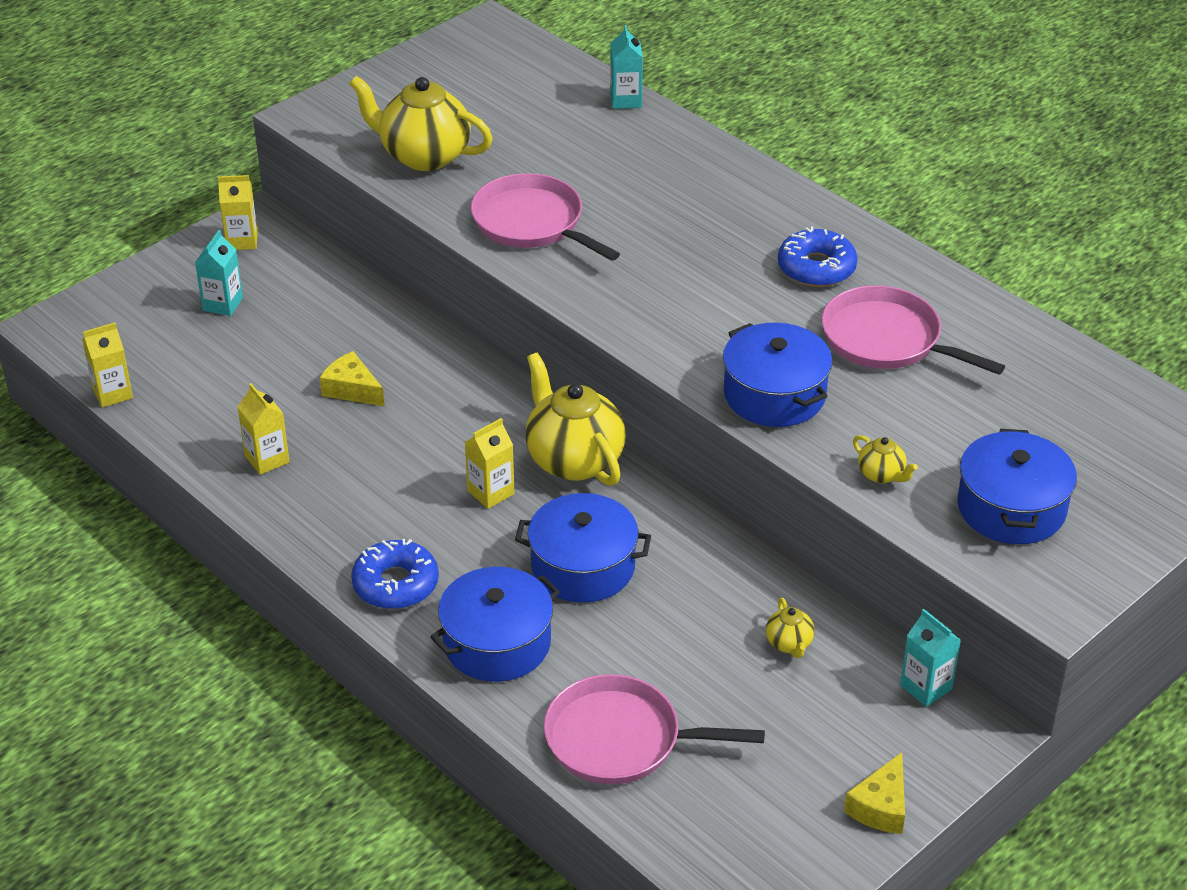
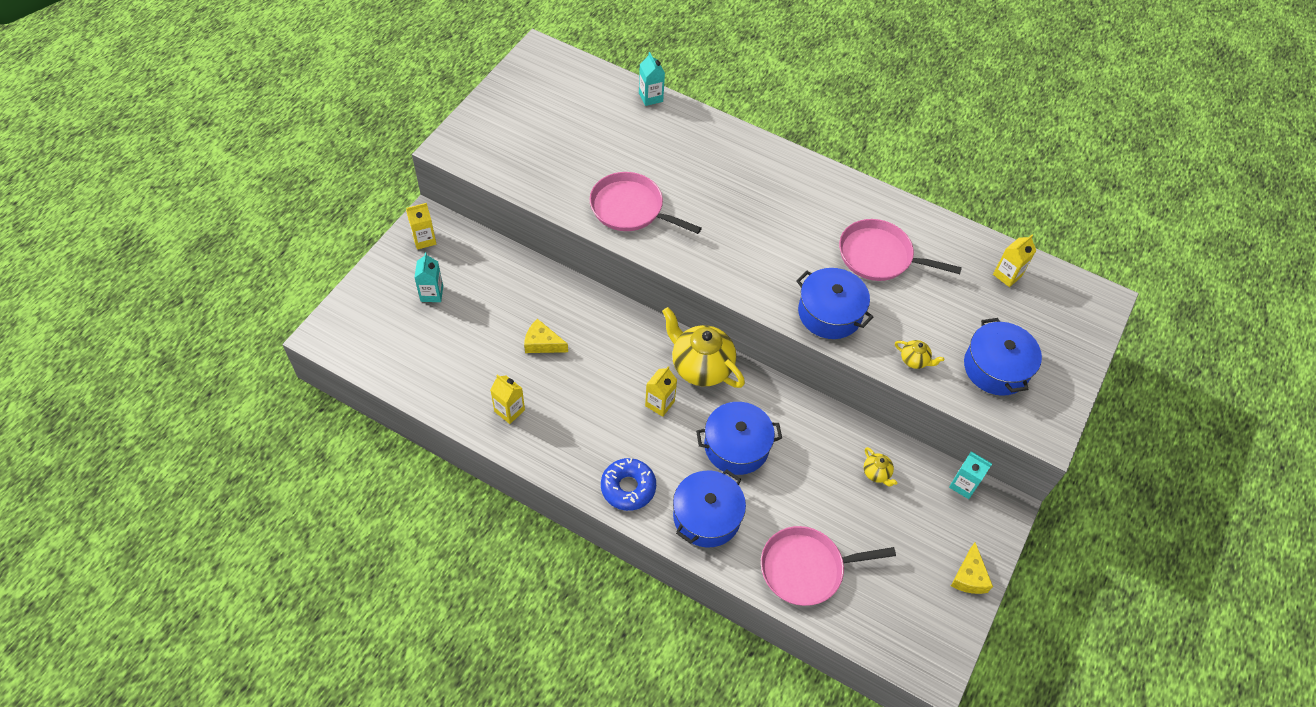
camera: 20 degrees left, 15 degrees up
(112, 393) = (387, 381): yellow carton -> yellow carton (1007, 275)
(424, 156) = (539, 167): yellow teapot -> none
(816, 268) = (817, 209): blue donut -> none

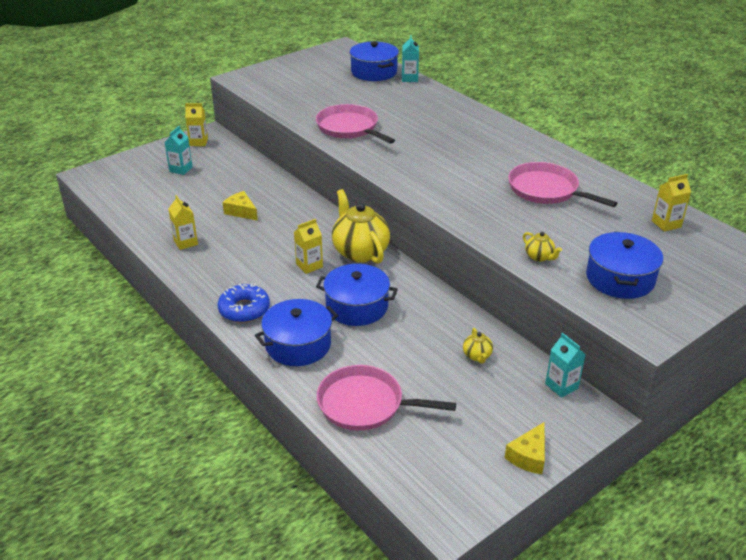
camera: 25 degrees right, 20 degrees down
(830, 313) = (477, 213): blue pot -> blue pot (374, 72)

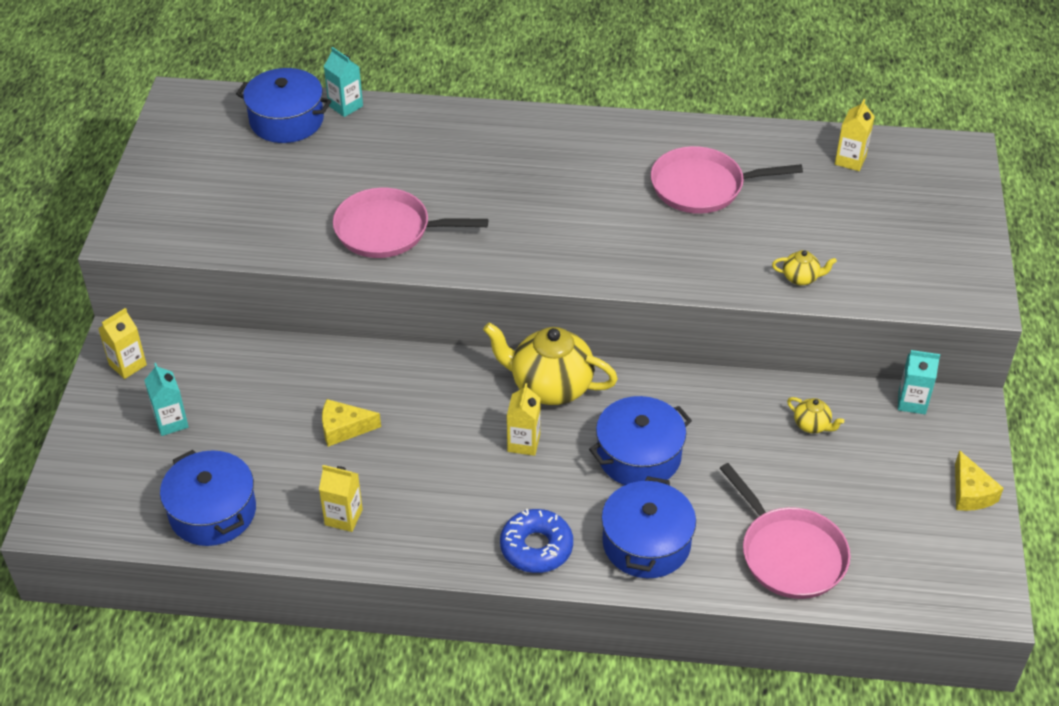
camera: 45 degrees left, 10 degrees up
(365, 404) = (789, 554): pink pan -> pink pan turned 90 degrees counterclockwise
(620, 279) = (891, 255): blue pot -> blue pot (213, 512)

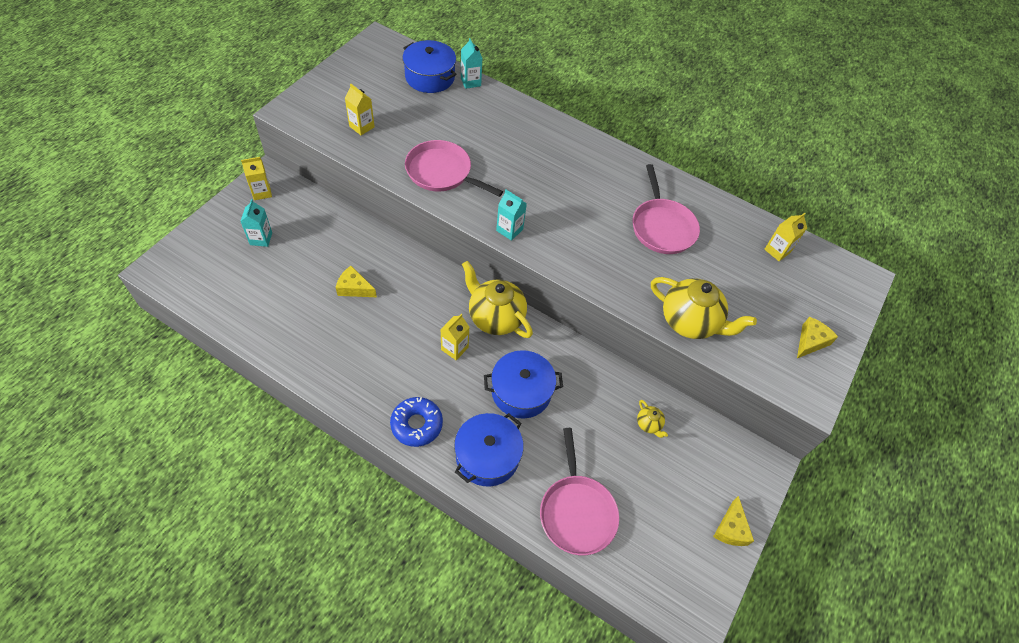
camera: 20 degrees right, 10 degrees up
(213, 512) = (245, 307): blue pot -> none
(343, 517) = (316, 346): yellow carton -> yellow carton (362, 127)
(702, 186) = (662, 227): pink pan -> pink pan turned 120 degrees counterclockwise
(801, 278) = (690, 322): yellow teapot -> yellow teapot, size x2.24
(912, 402) = (728, 440): turquoise carton -> turquoise carton (509, 230)
(945, 243) = (810, 341): none -> yellow cheese

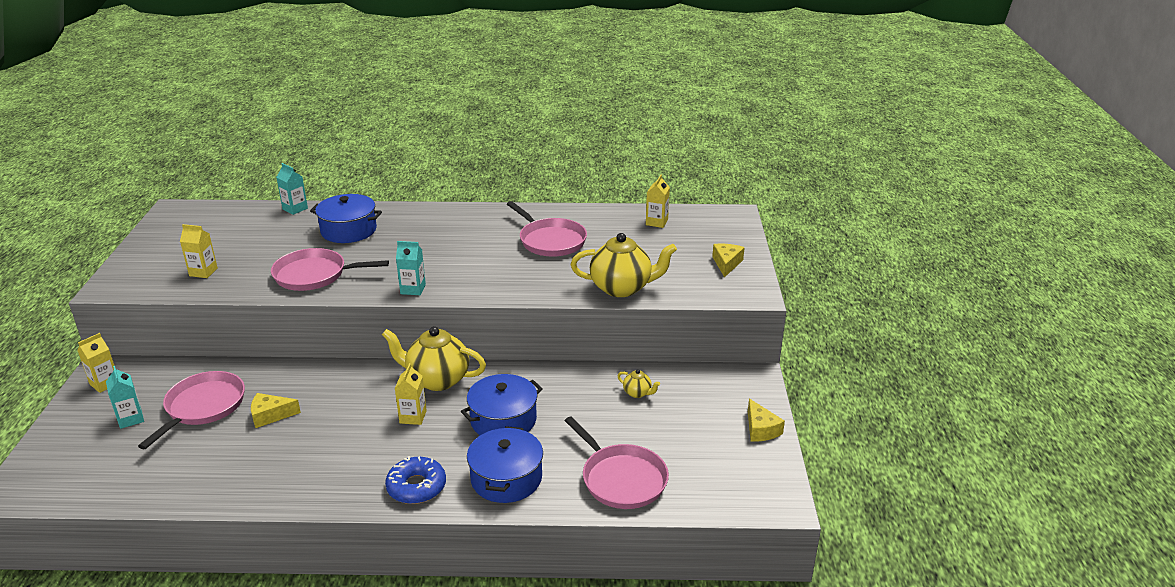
camera: 25 degrees left, 25 degrees down
(314, 253) = (203, 407): none -> pink pan
(430, 77) = (250, 218): blue pot -> blue pot (348, 230)

